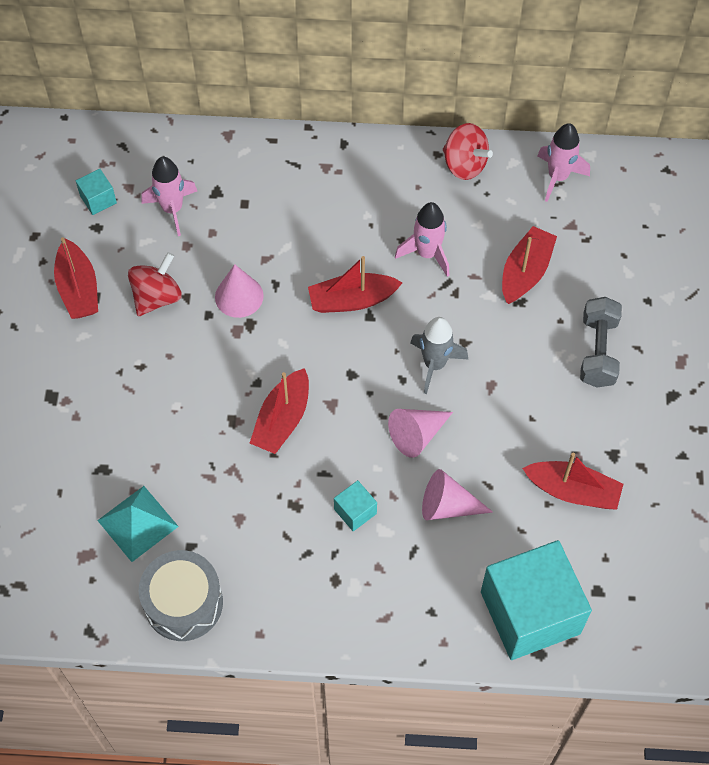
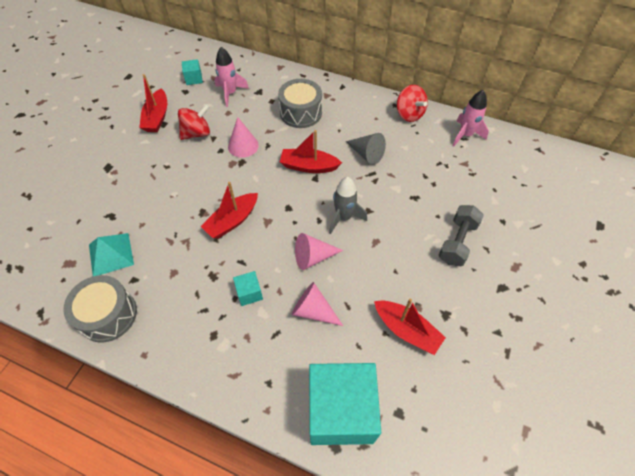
camera: 20 degrees right, 5 degrees down
(300, 211) = (300, 113): none -> grey drum
(427, 253) = (366, 154): pink rocket -> grey cone
(525, 272) = (425, 181): red boat -> none

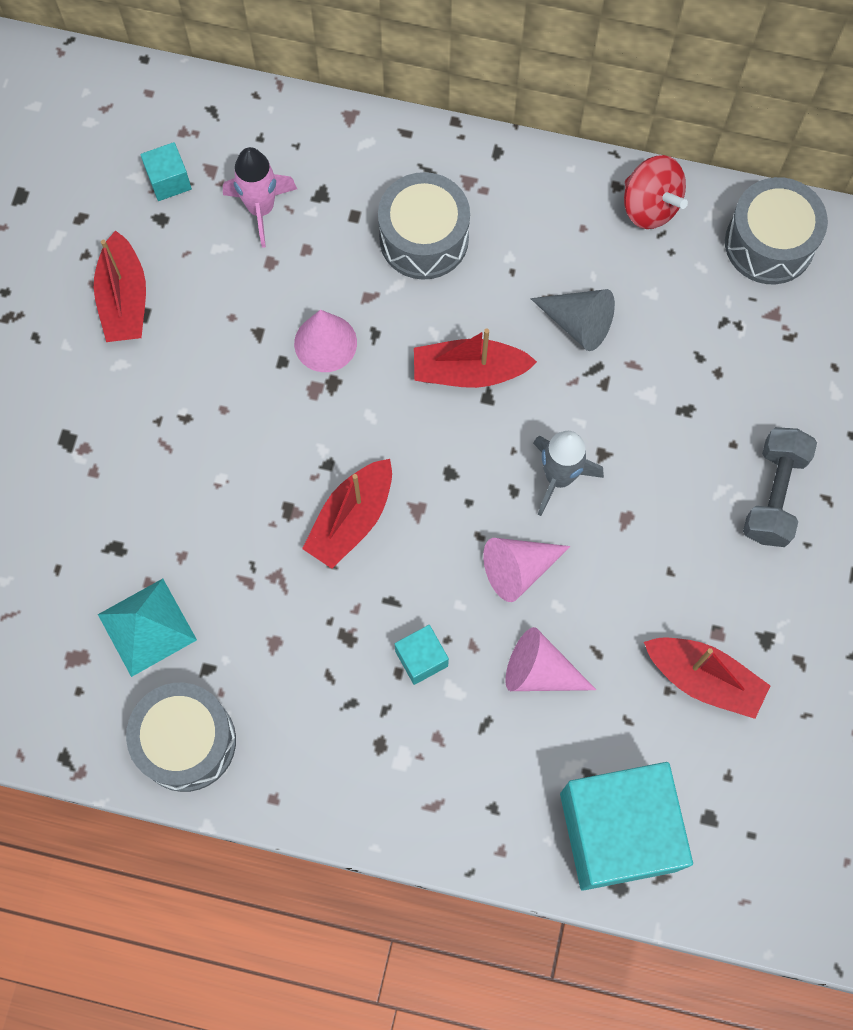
camera: 10 degrees left, 15 degrees up
(197, 133) = (221, 327): red spinning top -> none
(465, 135) = (769, 243): pink rocket -> grey drum

